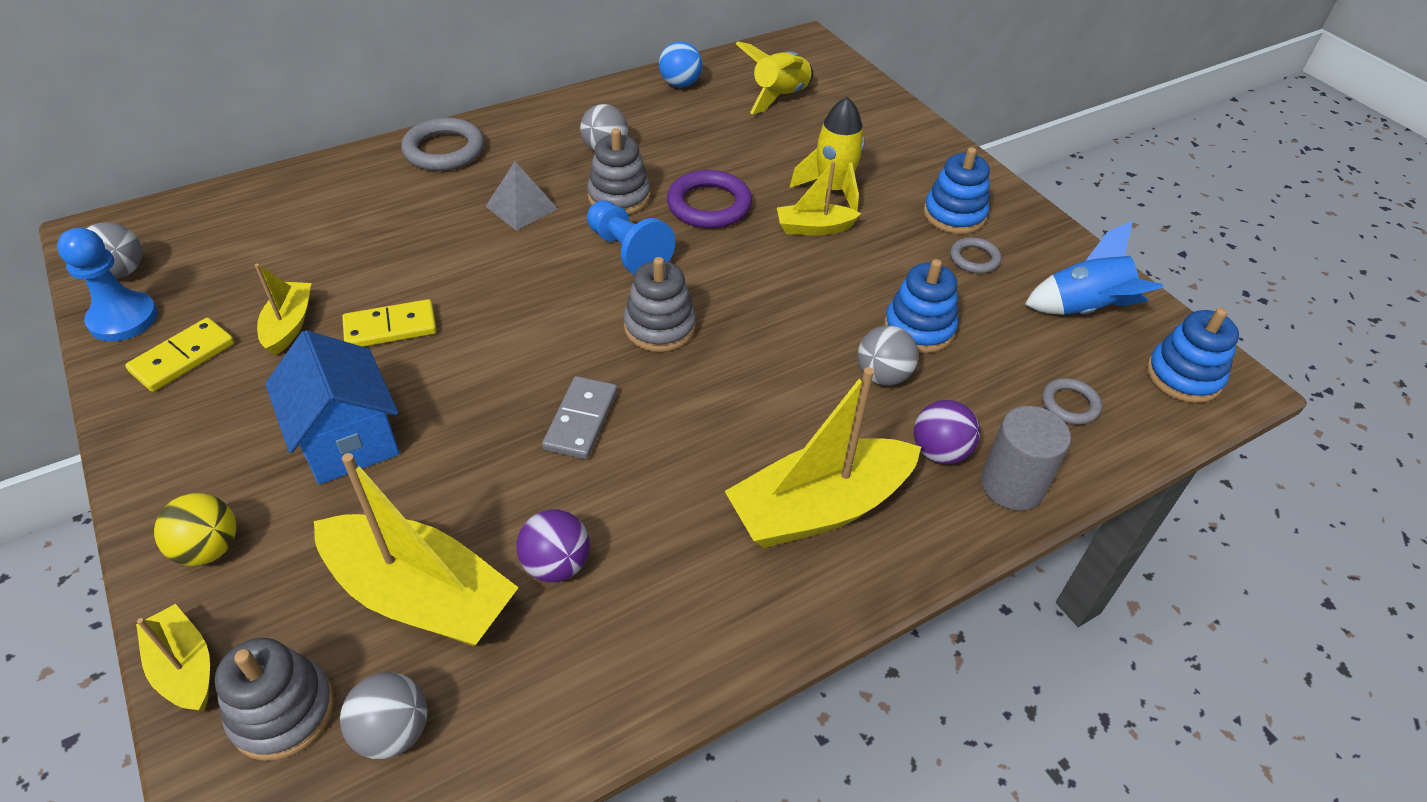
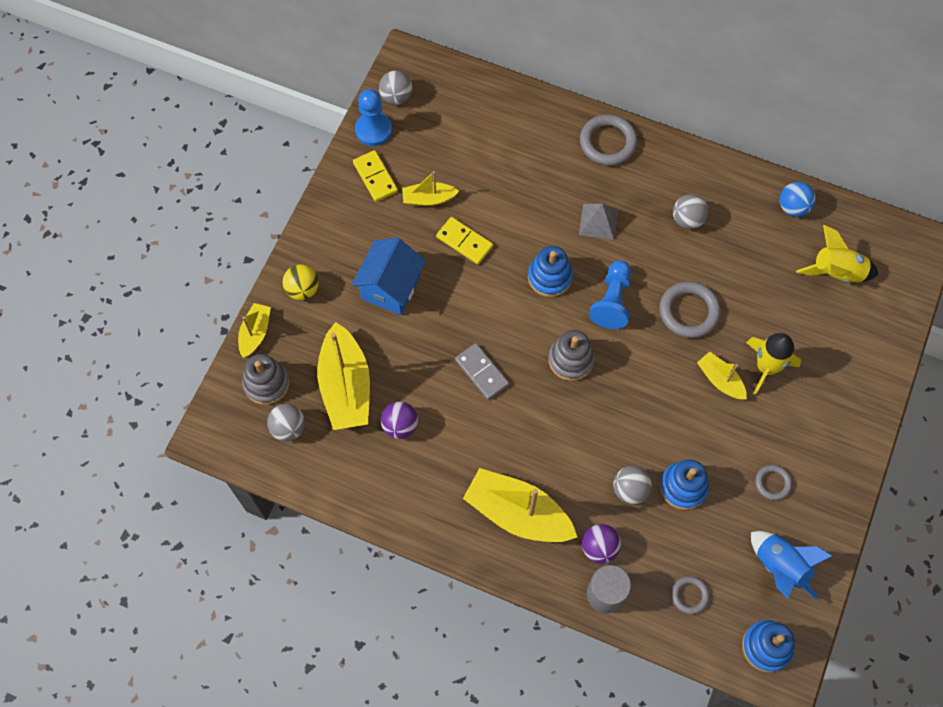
camera: 55 degrees right, 20 degrees up
(183, 358) = (375, 177): yellow domino -> yellow domino turned 60 degrees clockwise
(289, 325) = (428, 199): yellow boat -> yellow boat turned 150 degrees counterclockwise
(581, 420) = (482, 372): grey domino -> grey domino turned 75 degrees clockwise
(619, 197) = (652, 261): grey stacking toy -> none
(709, 205) = (689, 311): purple ring -> grey ring
(954, 215) = (806, 449): blue stacking toy -> blue stacking toy (549, 277)

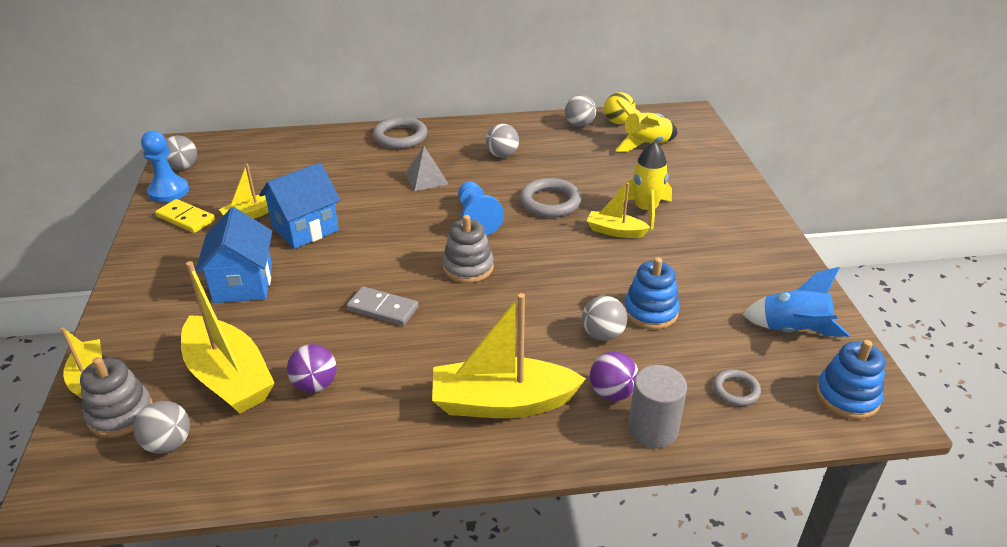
camera: 30 degrees left, 30 degrees down
(302, 289) = (137, 319): yellow ball -> yellow ball (618, 122)
(464, 242) = (305, 229): yellow domino -> blue house
(549, 277) = (406, 223): blue stacking toy -> none
(772, 483) = (725, 277): grey ring -> none
(793, 207) = (579, 124): blue ball -> grey ball

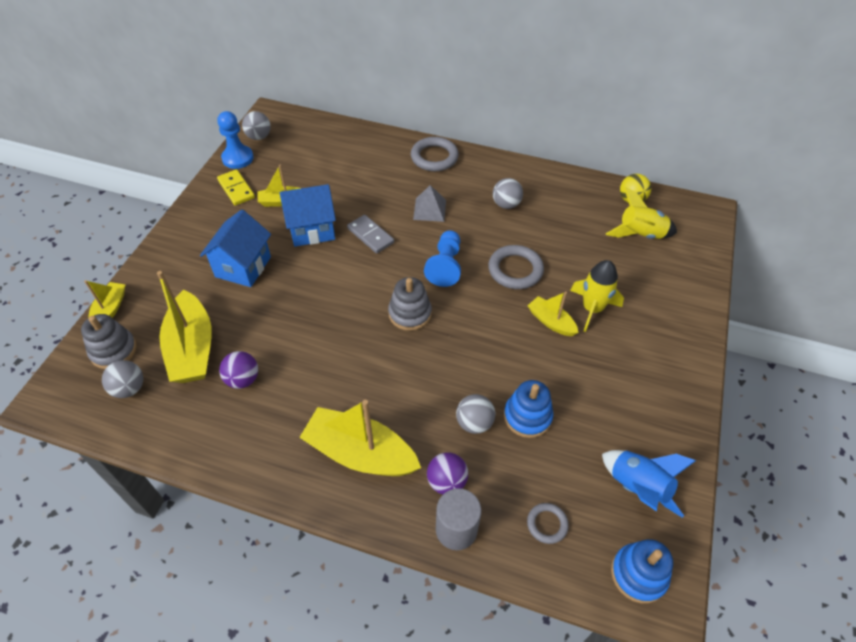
camera: 25 degrees right, 15 degrees up
(383, 308) = (325, 329): grey domino -> grey domino (370, 235)
(579, 124) = (594, 192): grey ball -> none

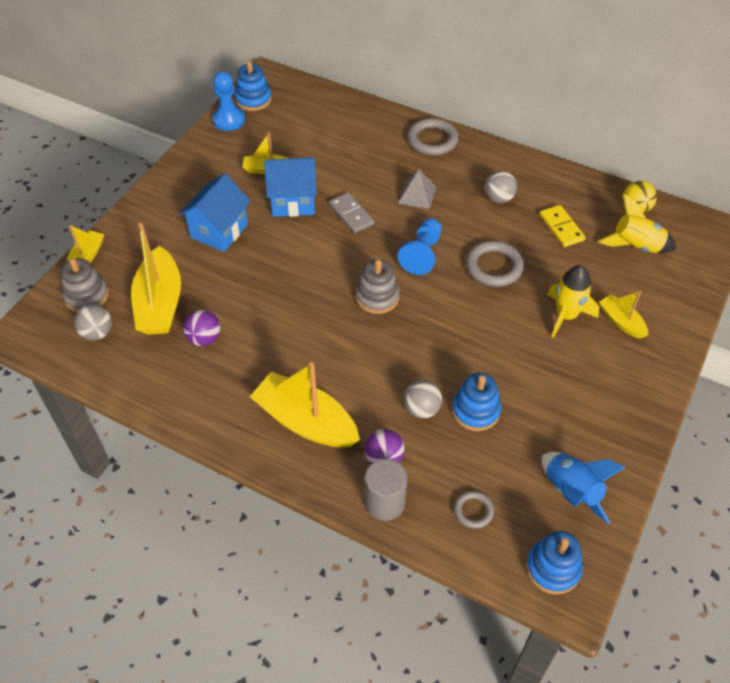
camera: 10 degrees right, 0 degrees up
(236, 189) = (223, 152): yellow domino -> yellow domino (561, 228)
(259, 137) = (253, 99): grey ball -> blue stacking toy
(551, 321) = (520, 323): yellow boat -> yellow boat (621, 321)

